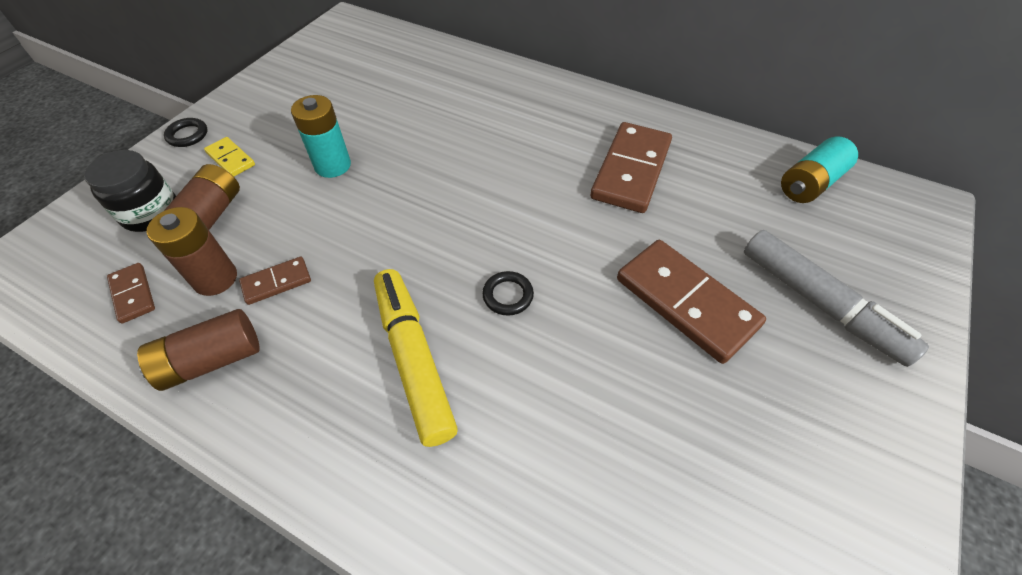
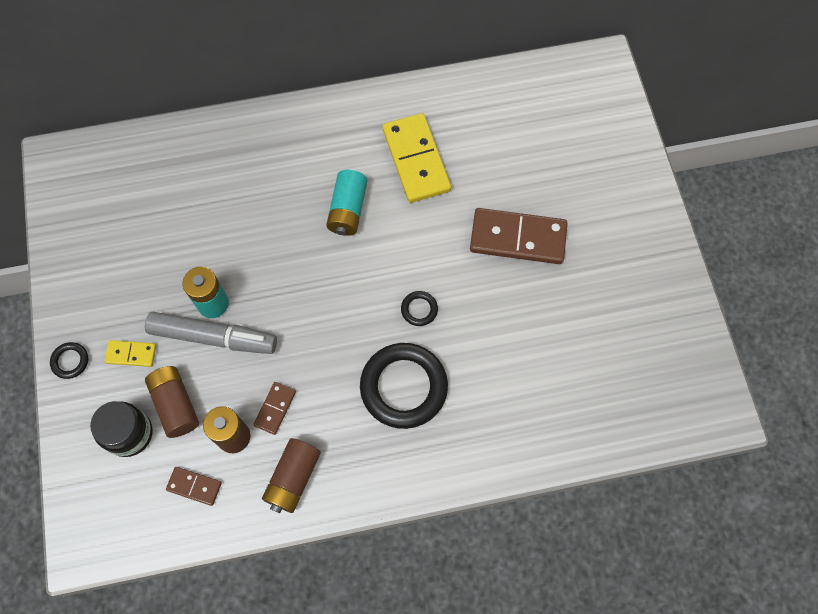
camera: 40 degrees left, 15 degrees up
(413, 359) = (403, 387): yellow marker -> black ring
(631, 170) = (416, 160): brown domino -> yellow domino
(810, 183) = (530, 92): turquoise battery -> turquoise battery (348, 210)
(820, 304) = (585, 185): grey marker -> grey marker (213, 337)

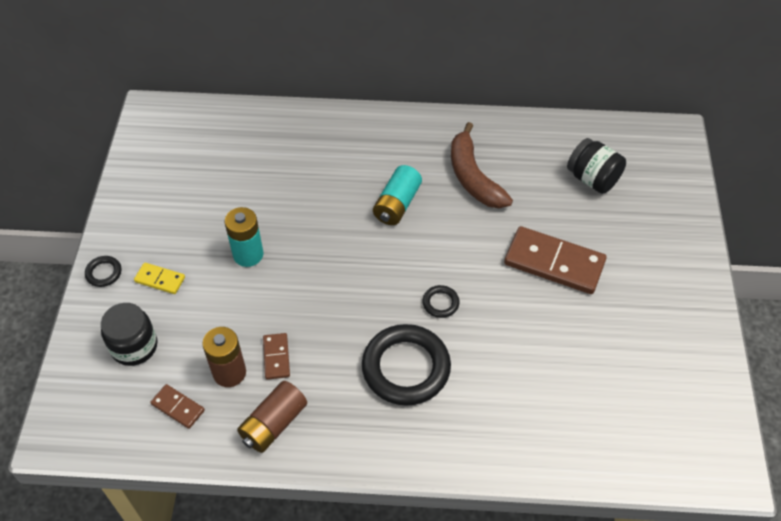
camera: 15 degrees right, 15 degrees down
(175, 404) = (185, 332): brown battery -> none
(213, 337) = (239, 283): grey marker -> none
(275, 408) = (276, 357): brown domino -> brown domino turned 45 degrees counterclockwise
(416, 160) = (473, 177): yellow domino -> brown banana
(534, 134) = (592, 179): none -> black jar

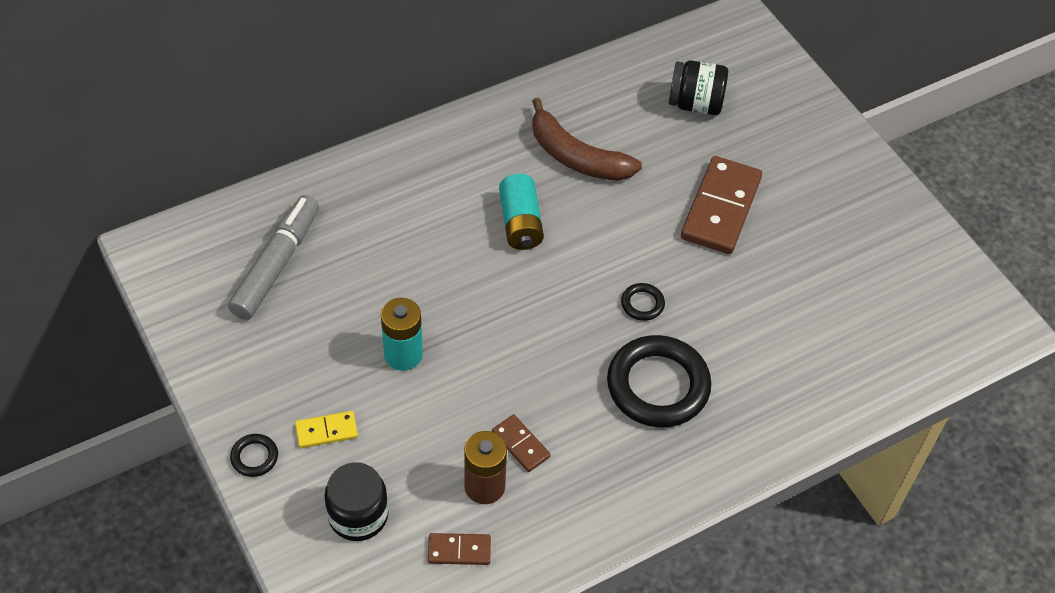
camera: 35 degrees left, 0 degrees up
(216, 156) = (276, 264): none -> grey marker
(274, 424) = (571, 511): brown battery -> none
(554, 263) = (720, 208): brown domino -> brown domino turned 60 degrees counterclockwise

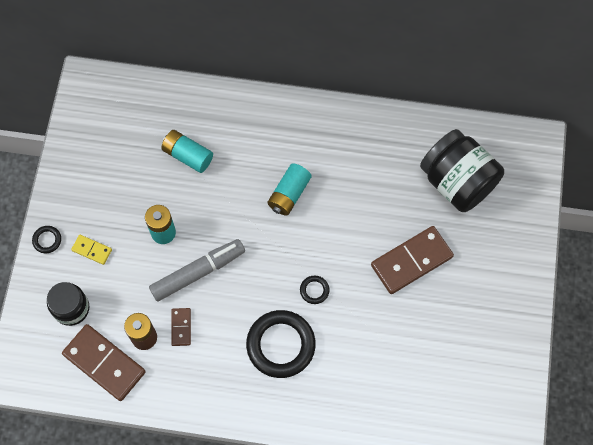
camera: 40 degrees right, 15 degrees up
(276, 264) = (141, 133): grey marker -> grey marker (198, 272)
(359, 254) = (188, 155): none -> turquoise battery
(459, 550) = (104, 363): brown domino -> brown domino, size x2.05
(576, 157) = (356, 172): brown banana -> none
(695, 104) = (457, 182): black jar -> black jar, size x1.68

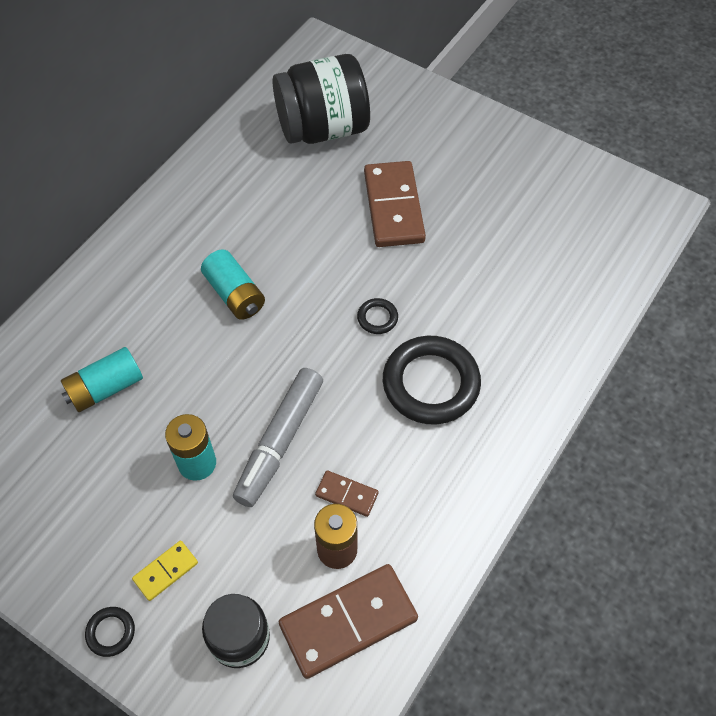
camera: 65 degrees left, 10 degrees down
(198, 272) = (280, 441): grey marker -> grey marker turned 150 degrees counterclockwise

